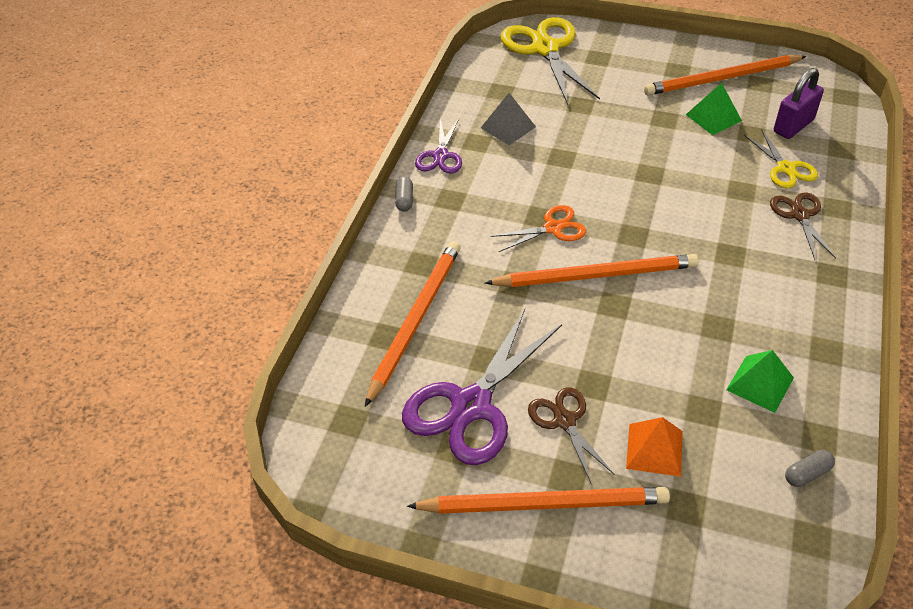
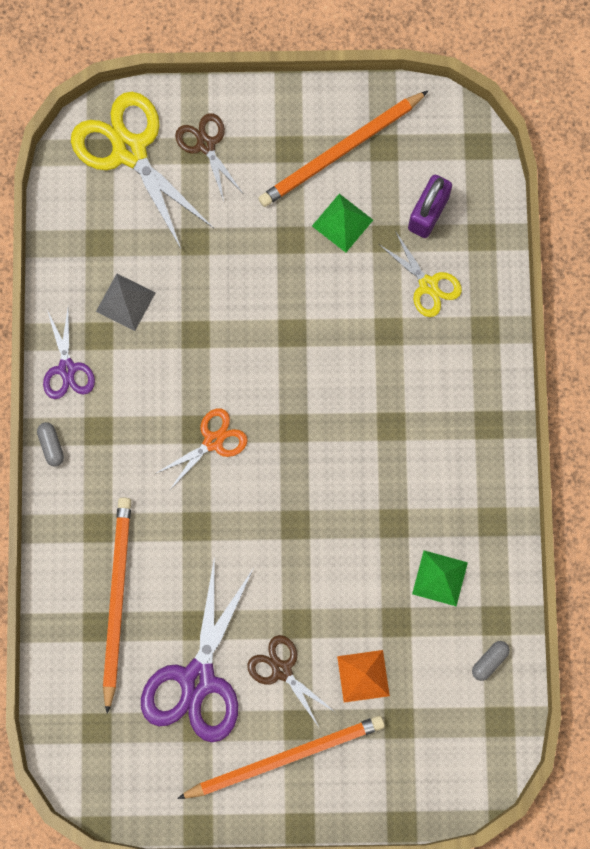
camera: 20 degrees left, 30 degrees up
(596, 275) = (270, 492): orange pencil -> none
(800, 215) = (450, 352): brown scissors -> brown scissors (206, 145)

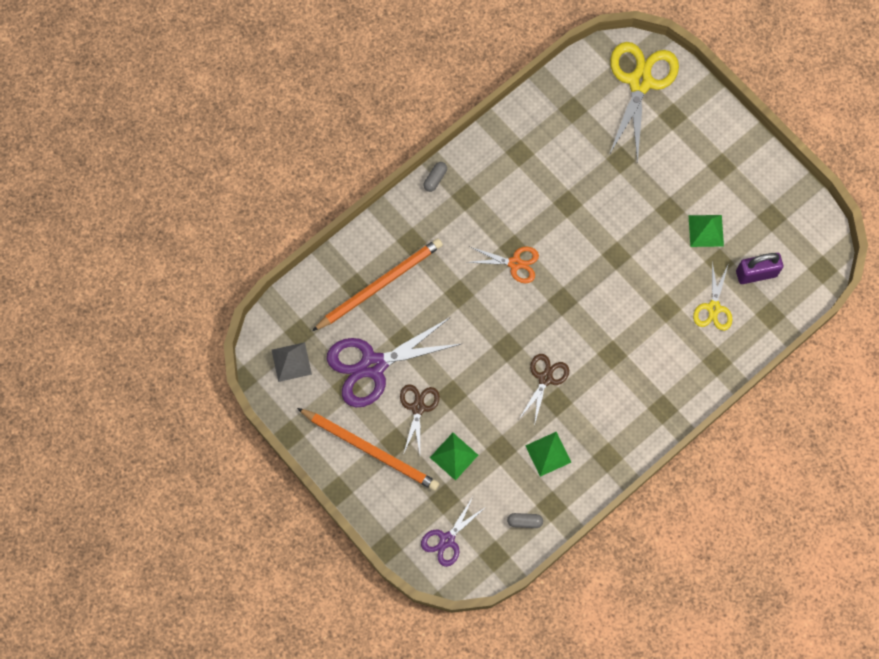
camera: 50 degrees right, 5 degrees down
(67, 368) = (486, 151): purple scissors -> purple scissors (447, 540)
(125, 302) = (552, 151): grey pyramid -> grey pyramid (291, 362)
(206, 145) = (681, 120): brown scissors -> brown scissors (545, 378)
(340, 151) = (747, 195): orange pencil -> none
(363, 676) = (454, 456): orange pyramid -> green pyramid

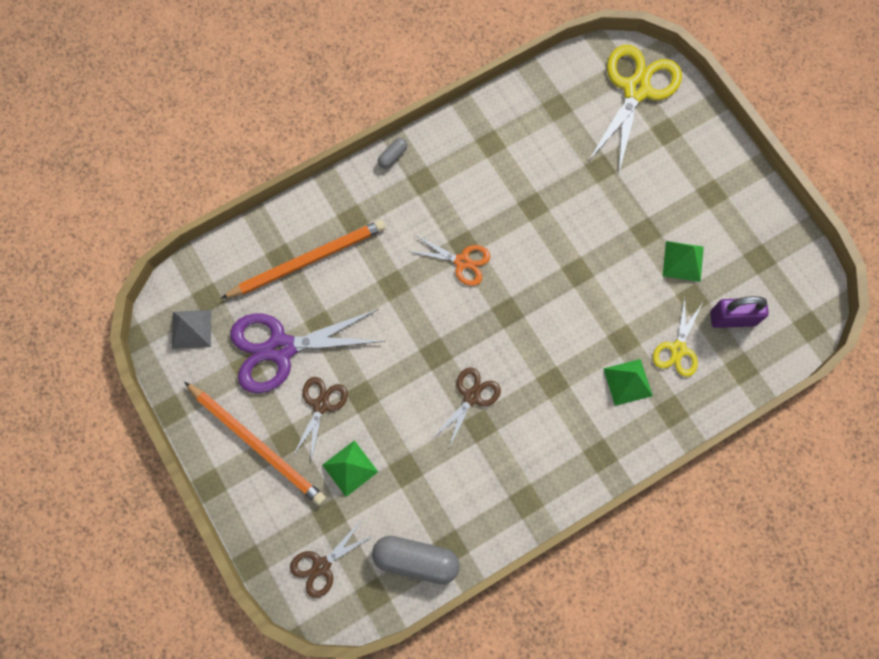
camera: 10 degrees right, 0 degrees up
(447, 540) = (322, 565): purple scissors -> brown scissors
(524, 521) = (416, 560): grey capsule -> grey capsule, size x2.06
(548, 454) = (458, 484): green pyramid -> green pyramid (627, 382)

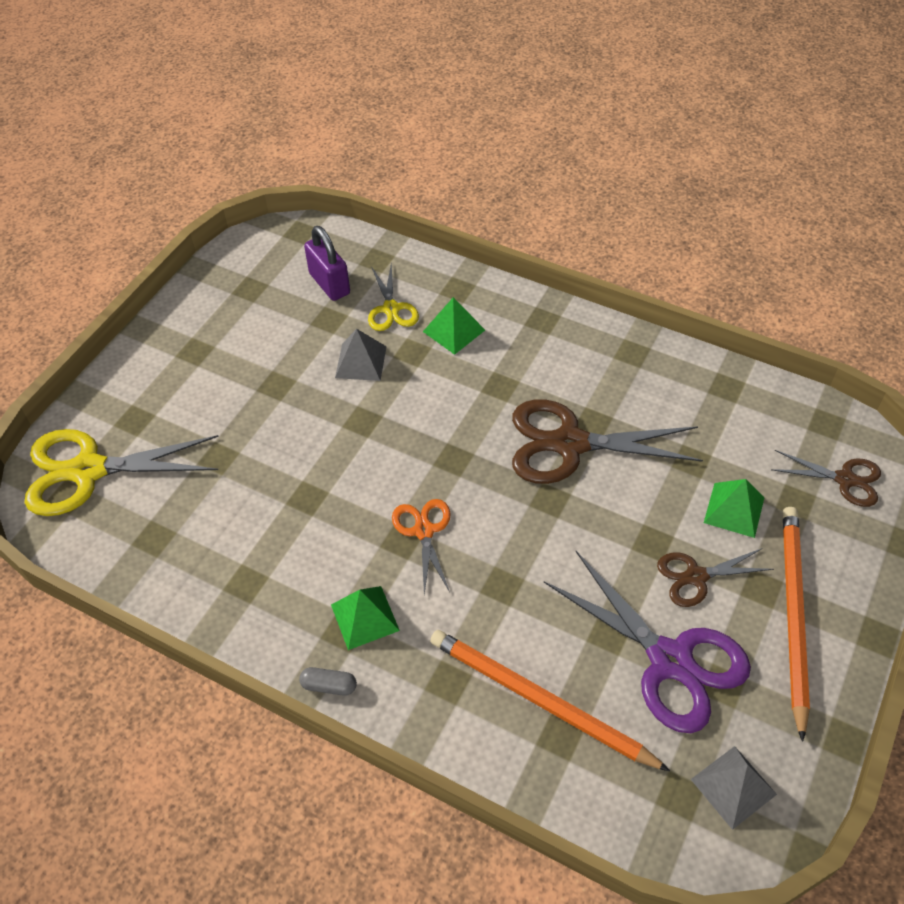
camera: 120 degrees left, 20 degrees down
(416, 560) = (764, 407): grey capsule -> none
(471, 397) = (570, 444): brown scissors -> brown scissors, size x1.83
(634, 299) = (361, 362): none -> grey pyramid
(678, 349) = (391, 309): yellow scissors -> yellow scissors turned 90 degrees clockwise
(683, 261) = (291, 342): green pyramid -> green pyramid (365, 617)

